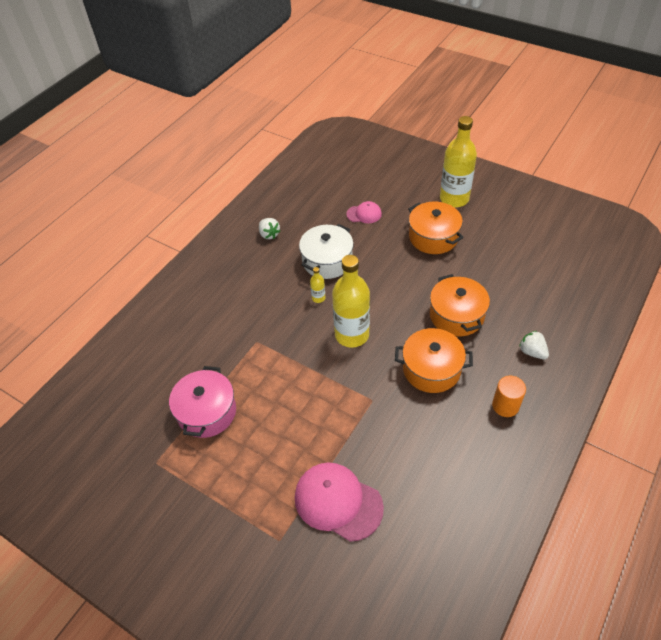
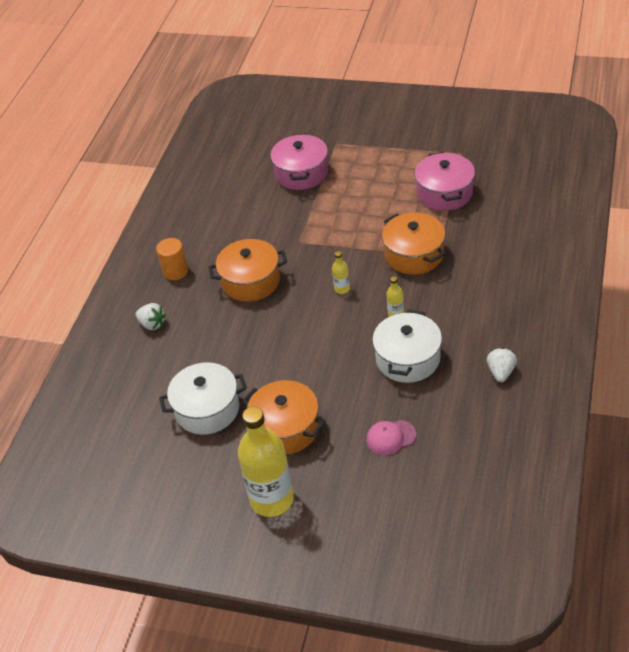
camera: 165 degrees right, 5 degrees down
(269, 234) = (501, 372): white strawberry -> white strawberry turned 60 degrees clockwise
(338, 502) = (301, 173): pink cap -> pink pot
(352, 335) = (342, 289): yellow bottle -> yellow bottle, size x0.42
(456, 315) = (236, 338): orange pot -> orange pot (414, 255)
(490, 265) = (207, 409): none -> white pot

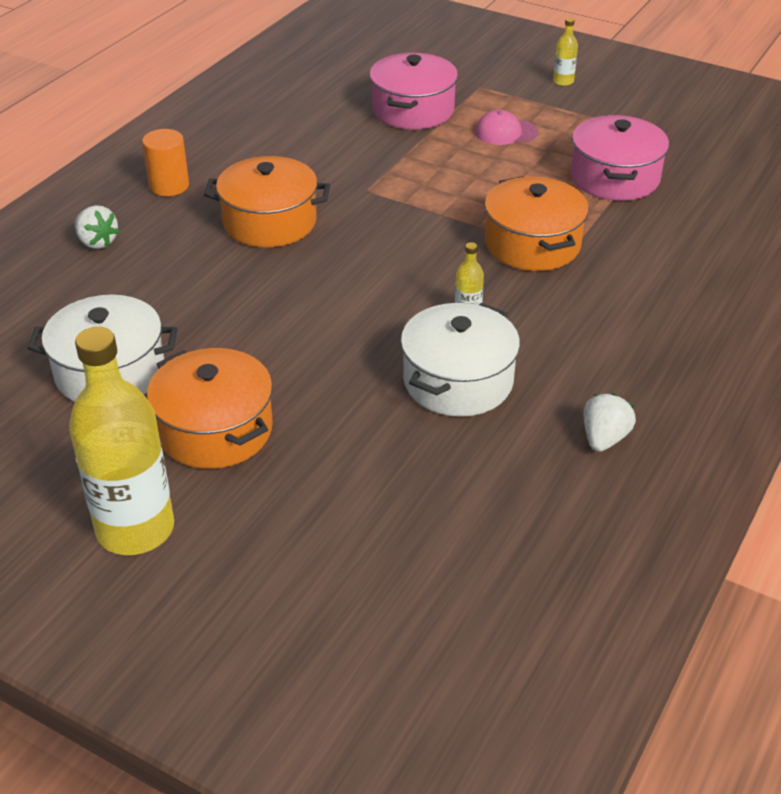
camera: 10 degrees right, 5 degrees down
(342, 289) = (400, 263): yellow bottle -> yellow bottle (563, 81)
(390, 437) = (376, 488): pink cap -> pink cap (505, 132)

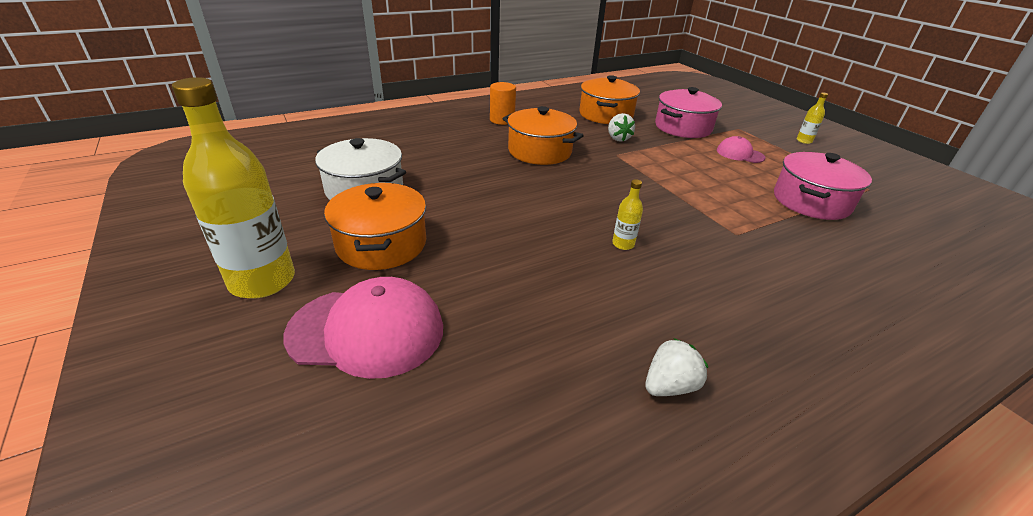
camera: 30 degrees right, 5 degrees down
(97, 242) = (436, 131): white strawberry -> white strawberry (618, 138)
(306, 521) = (367, 331): none -> pink cap
(458, 381) = (577, 284): white pot -> none
(532, 244) = (711, 219): orange pot -> orange pot (606, 115)

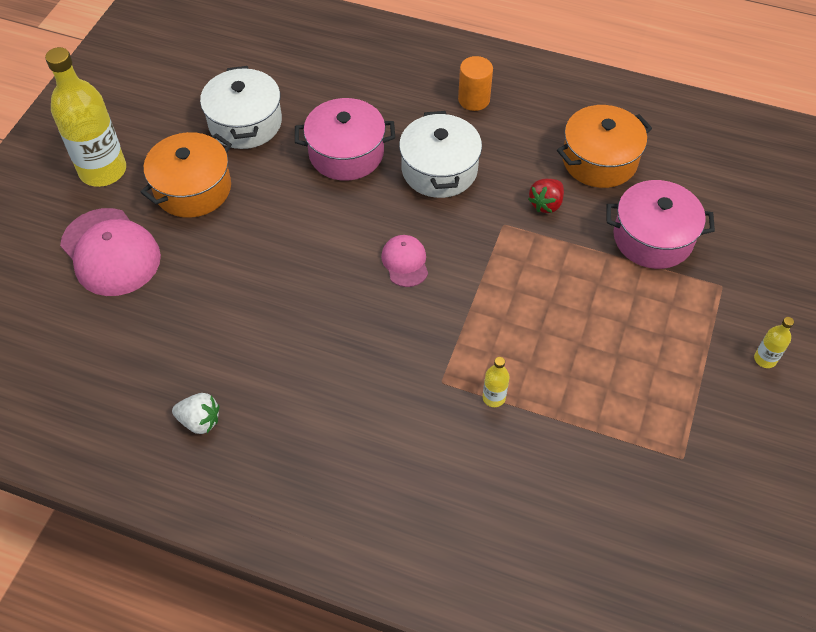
camera: 50 degrees right, 20 degrees up
(540, 151) = (439, 170): orange pot -> white pot
(618, 138) = (546, 204): white strawberry -> red strawberry
(623, 244) = (339, 316): yellow bottle -> yellow bottle (494, 397)
(740, 154) = (638, 316): pink cap -> pink cap (405, 262)
(811, 201) = (582, 415): pink pot -> pink pot (346, 153)

